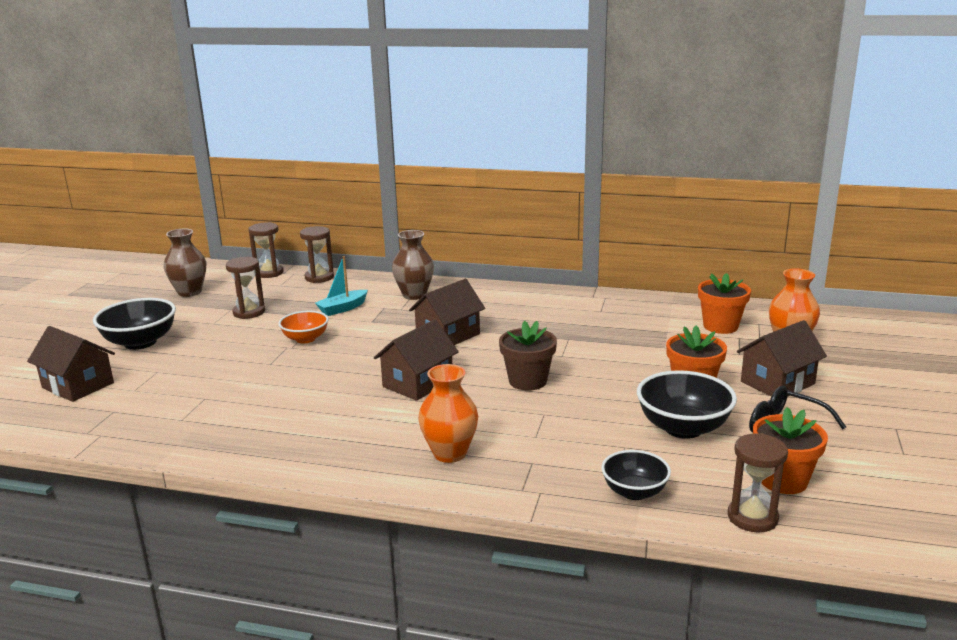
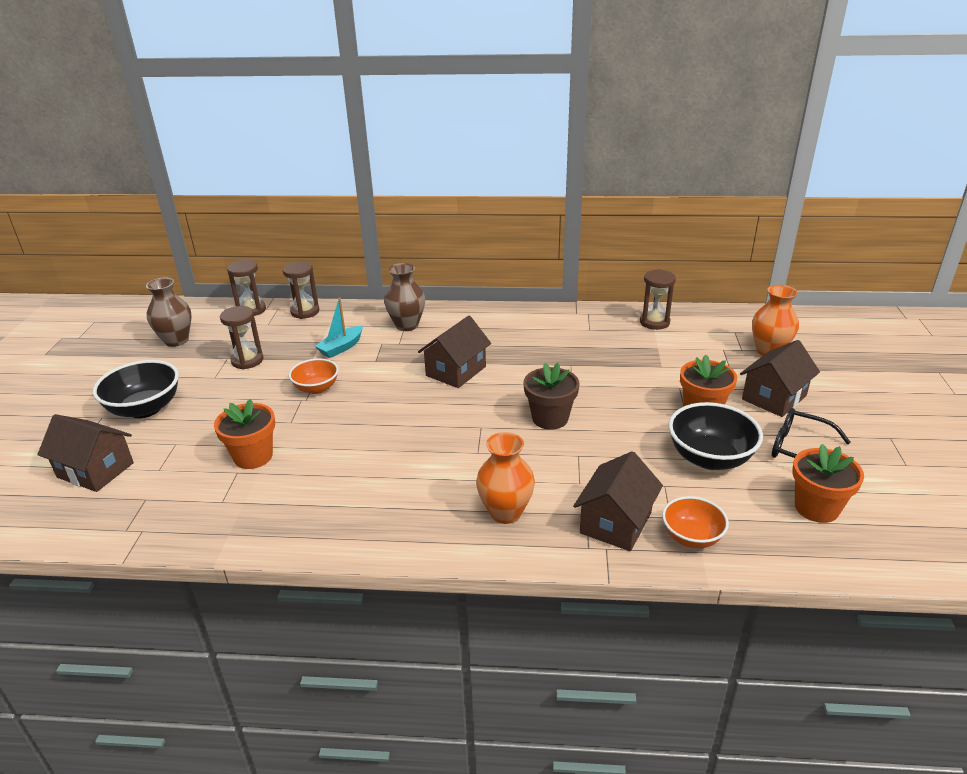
camera: 10 degrees left, 10 degrees up
(418, 383) = (446, 431): brown house -> brown house (616, 522)
(634, 492) = (691, 537): black bowl -> orange bowl
(720, 326) = (702, 338): orange flower pot -> orange flower pot (253, 456)
(752, 517) = (805, 553): brown hourglass -> brown hourglass (654, 322)

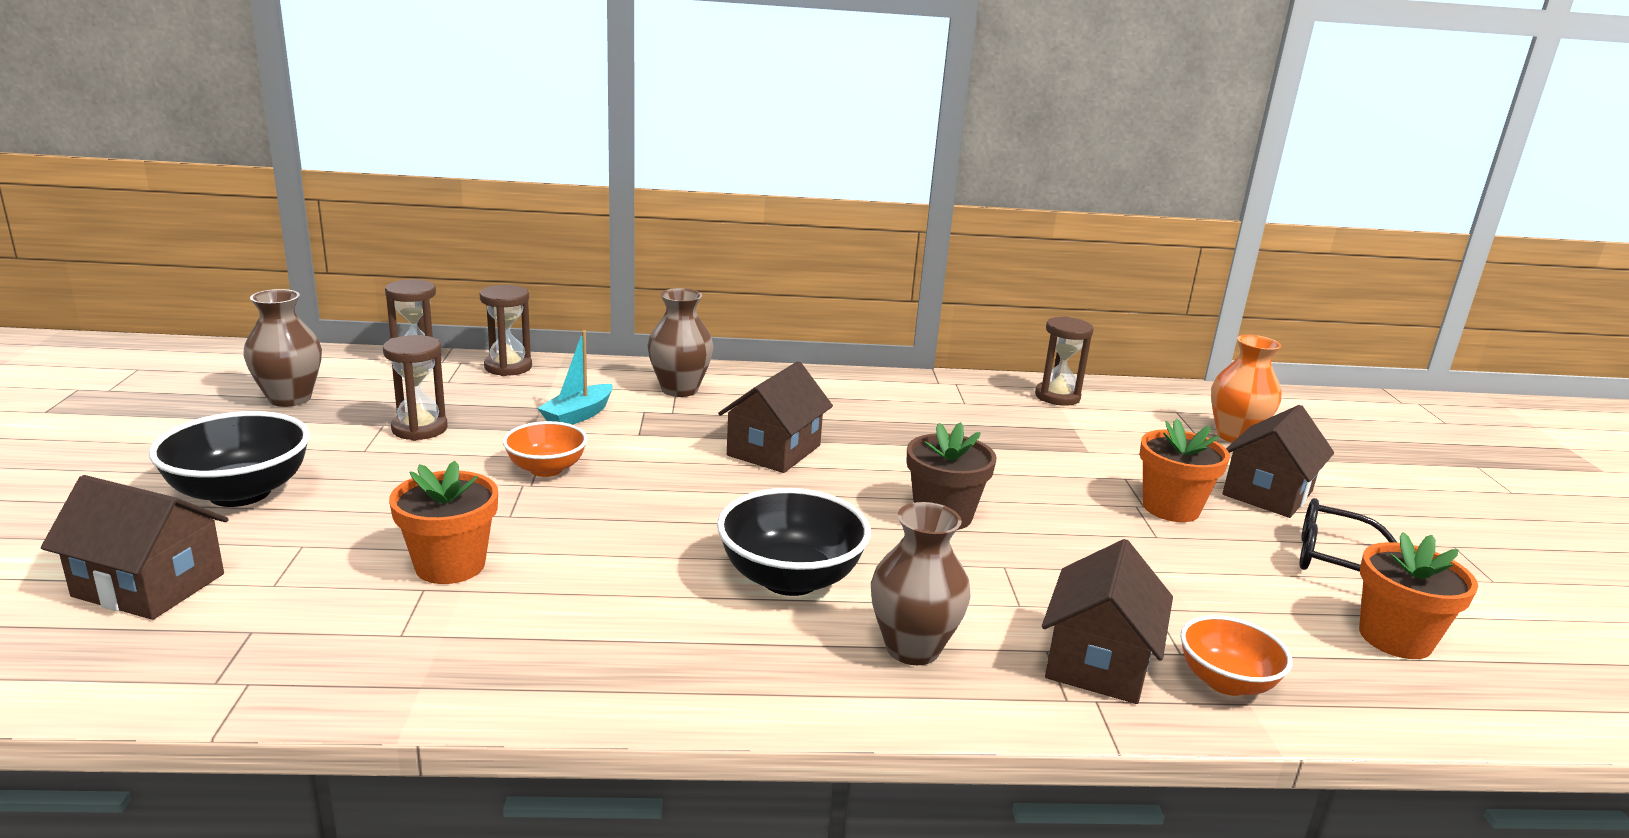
camera: 10 degrees left, 10 degrees down
(505, 512) = (912, 648): orange vase -> brown vase
(709, 458) = (1208, 571): black bowl -> black bowl (790, 578)

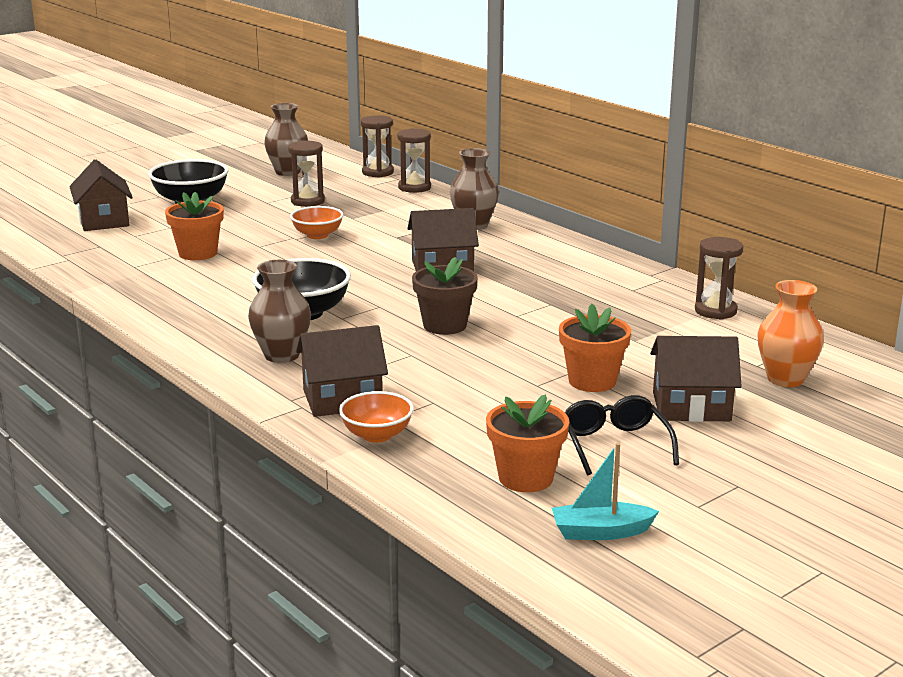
camera: 55 degrees right, 0 degrees up
(578, 415) = (389, 219): turquoise boat -> turquoise boat (600, 532)

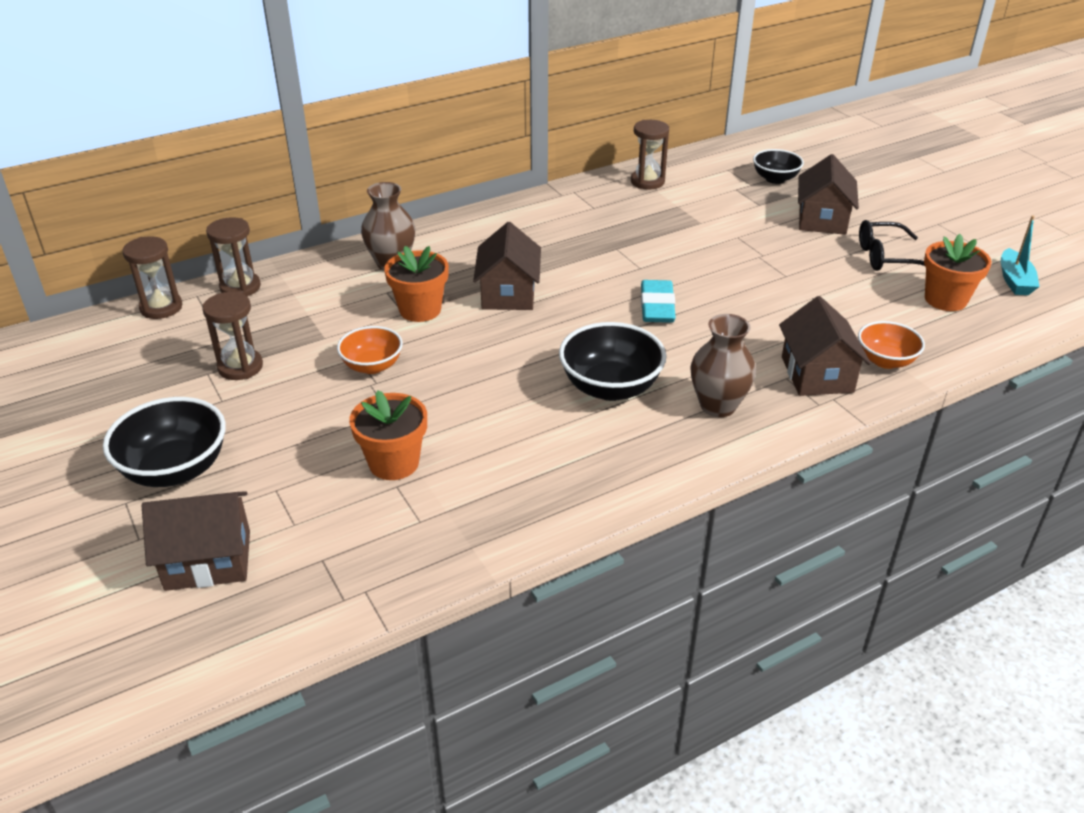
camera: 80 degrees left, 15 degrees up
(287, 172) = (102, 378): brown vase -> none
(445, 325) = (657, 306): brown flower pot -> turquoise eraser
(592, 381) = (779, 251): orange flower pot -> orange flower pot (420, 310)
(785, 379) = (775, 179): orange vase -> black bowl

